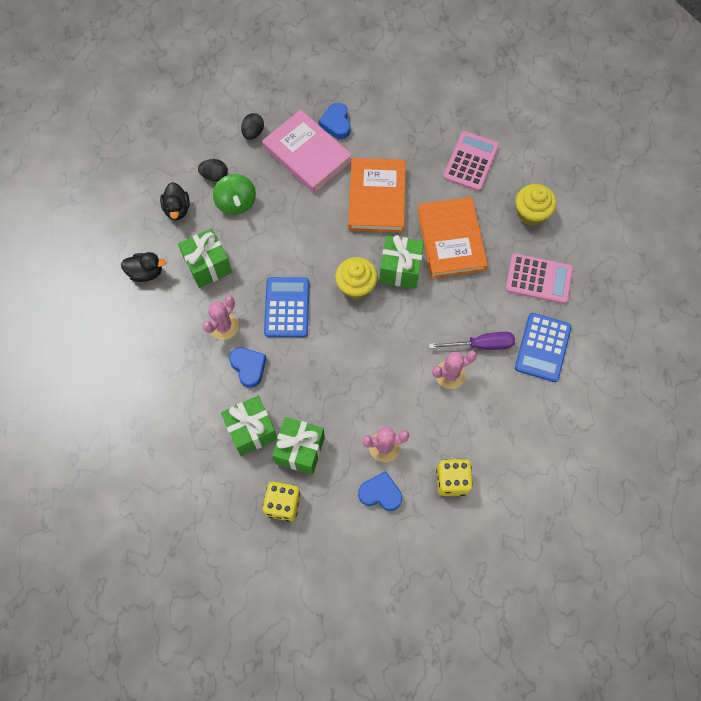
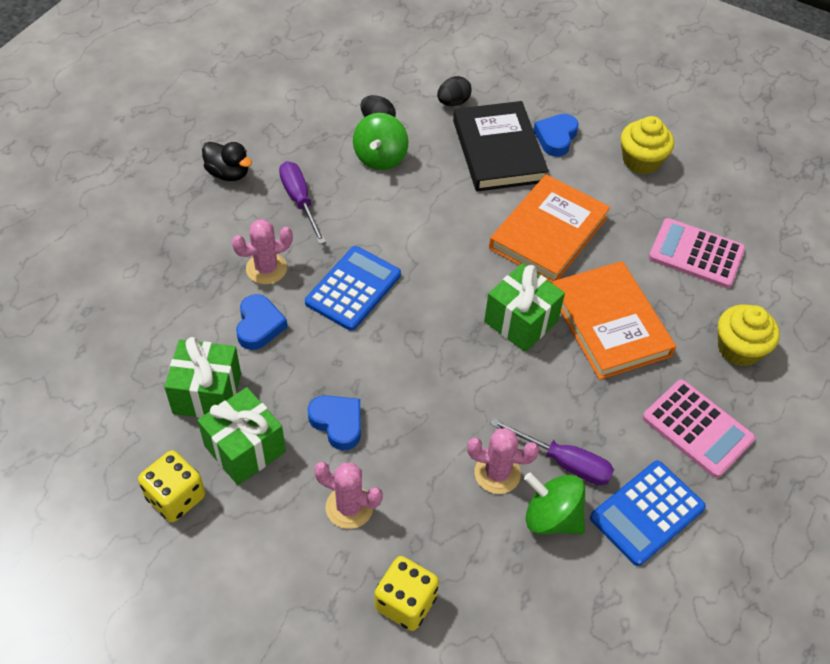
camera: 30 degrees right, 15 degrees down
(177, 209) = (311, 132): black duck -> none
(208, 265) = (299, 201): green gift -> purple screwdriver
(307, 154) = (498, 151): pink book -> black book
(356, 286) = (453, 310): yellow cupcake -> yellow cupcake (641, 161)
(380, 493) = (302, 559): blue heart -> blue heart (337, 423)
(451, 240) = (609, 324): orange book -> orange book turned 45 degrees counterclockwise
(471, 162) = (696, 254): pink calculator -> pink calculator turned 120 degrees counterclockwise
(495, 382) = (551, 517): none -> green spinning top

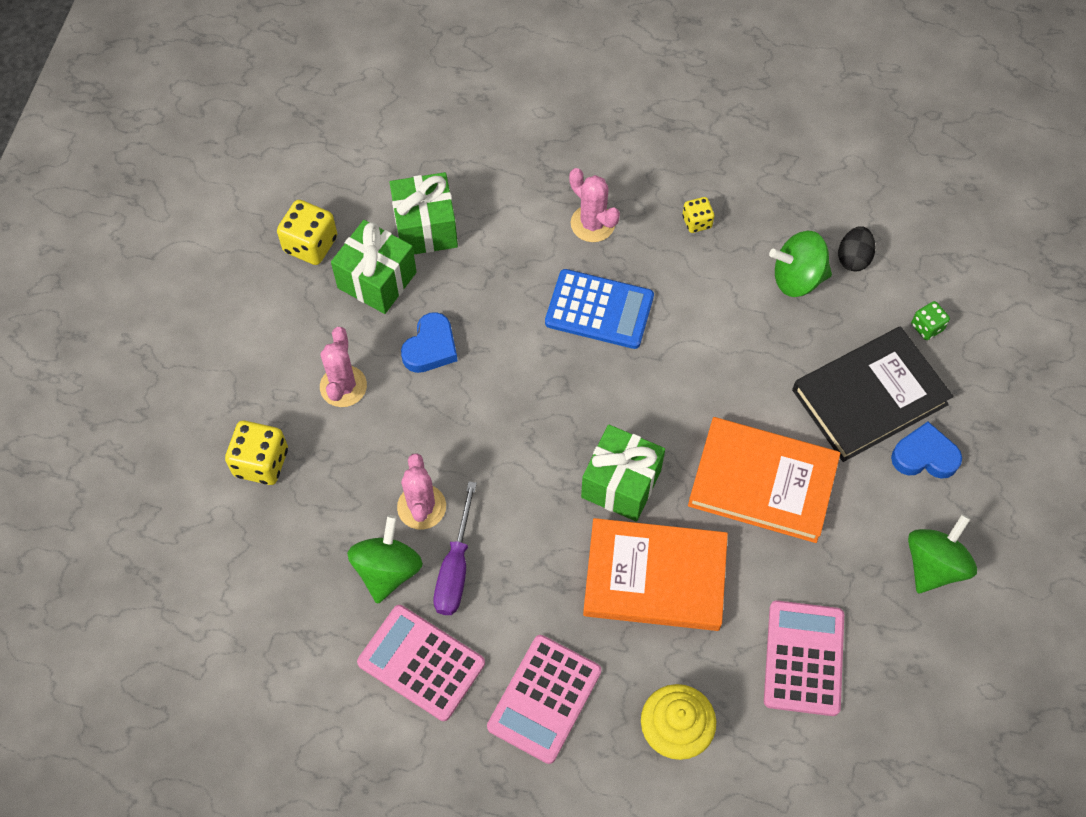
camera: 75 degrees right, 10 degrees up
(228, 173) = (705, 144): black duck -> none
(259, 325) = (519, 242): blue heart -> none
(299, 201) = (697, 222): purple screwdriver -> yellow dice
(453, 102) = (927, 327): black egg -> green dice
(609, 324) = (655, 577): orange book -> orange book turned 45 degrees clockwise
(641, 161) = (934, 565): yellow cupcake -> green spinning top
(647, 513) = (421, 663): blue calculator -> pink calculator

